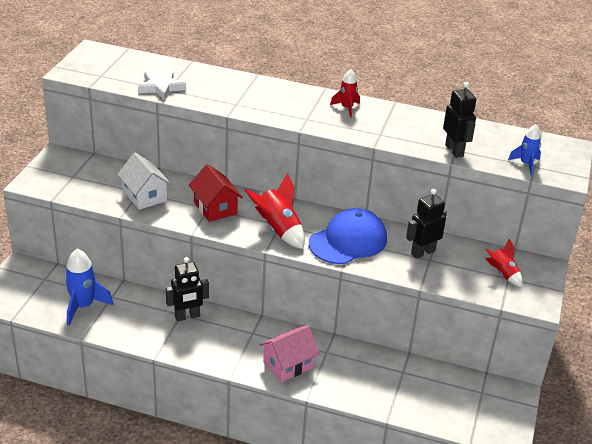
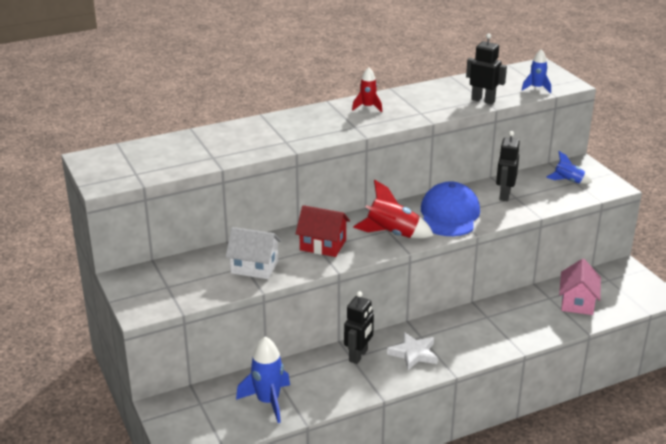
camera: 40 degrees left, 5 degrees down
(161, 87) = (205, 158): white star -> white star (413, 354)
(288, 365) = (477, 341): pink house -> pink house (577, 302)
(503, 274) = (568, 181): red rocket -> blue rocket

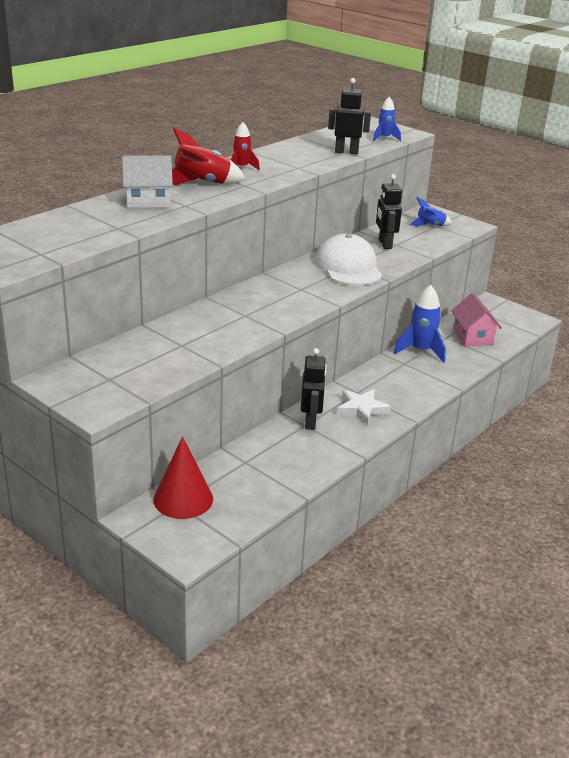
camera: 25 degrees left, 0 degrees up
(207, 400) = (183, 499): none -> red cone
(254, 267) = (192, 343): white house -> white house (148, 201)
(268, 401) = (250, 485): blue rocket -> blue rocket (420, 351)
(323, 245) = (248, 312): red house -> none
(392, 234) = (309, 291): red rocket -> red rocket (202, 183)
(449, 215) = (349, 267): blue cap -> white cap

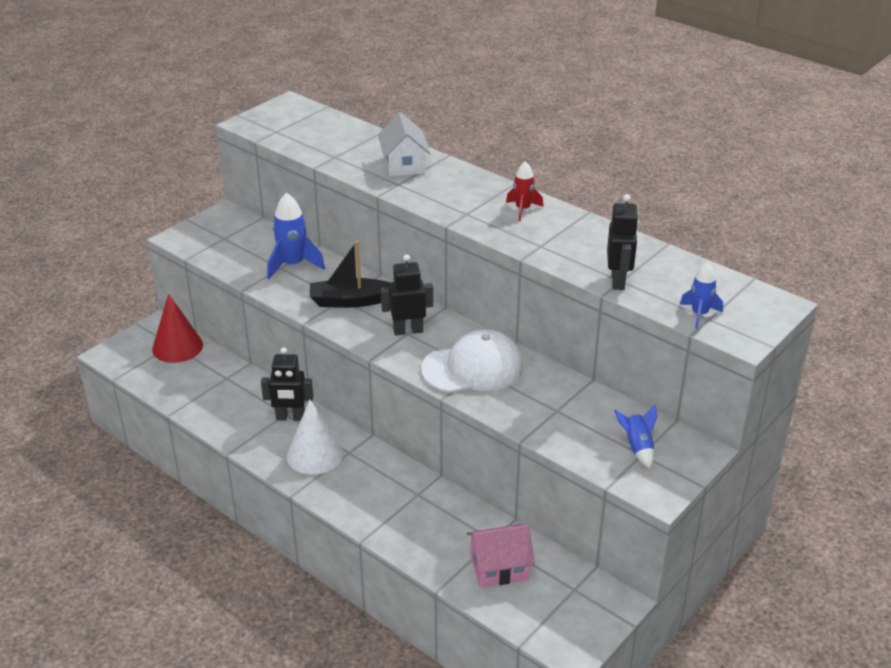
camera: 90 degrees right, 5 degrees up
(202, 183) = (463, 189): red rocket -> none
(249, 311) = (350, 301): none -> black boat
(362, 409) = (314, 454): white star -> white cone
(384, 244) = (554, 400): black robot -> black robot (408, 331)
(420, 351) = (450, 511): blue rocket -> blue rocket (293, 265)

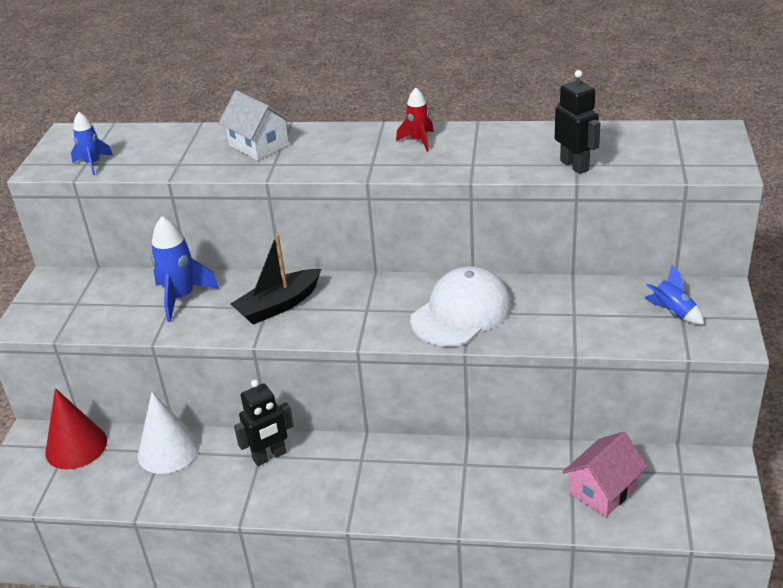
camera: 30 degrees left, 0 degrees up
(314, 454) = (330, 479): white cone -> white cone (168, 450)
(408, 331) = (365, 307): black robot -> none
(699, 314) = (671, 164): blue rocket -> blue rocket (93, 164)

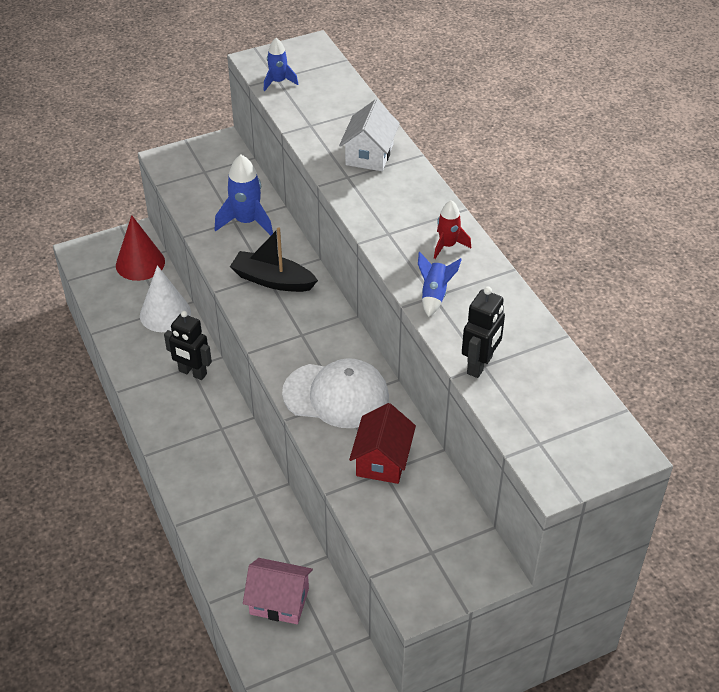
camera: 55 degrees right, 10 degrees up
(560, 310) = (382, 460): none -> red house
(673, 312) = (433, 543): blue rocket -> blue rocket (434, 295)

